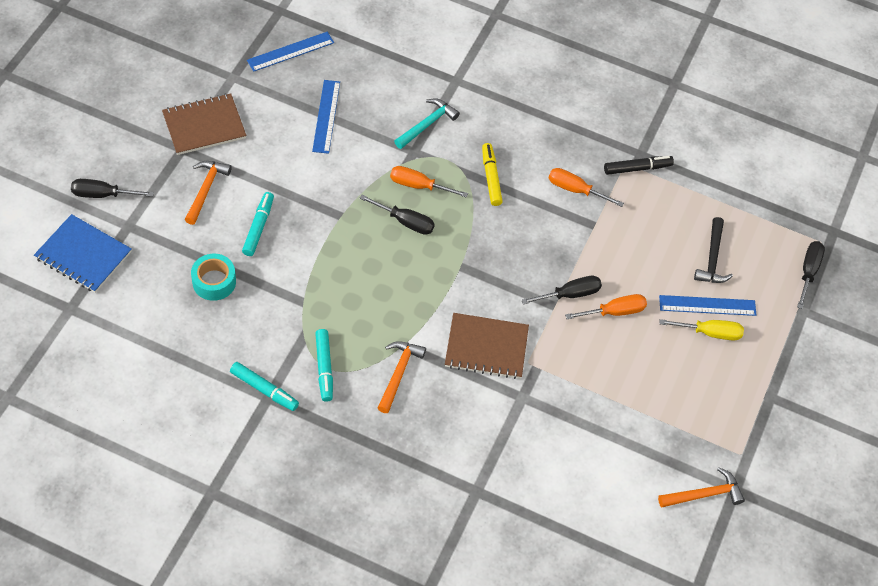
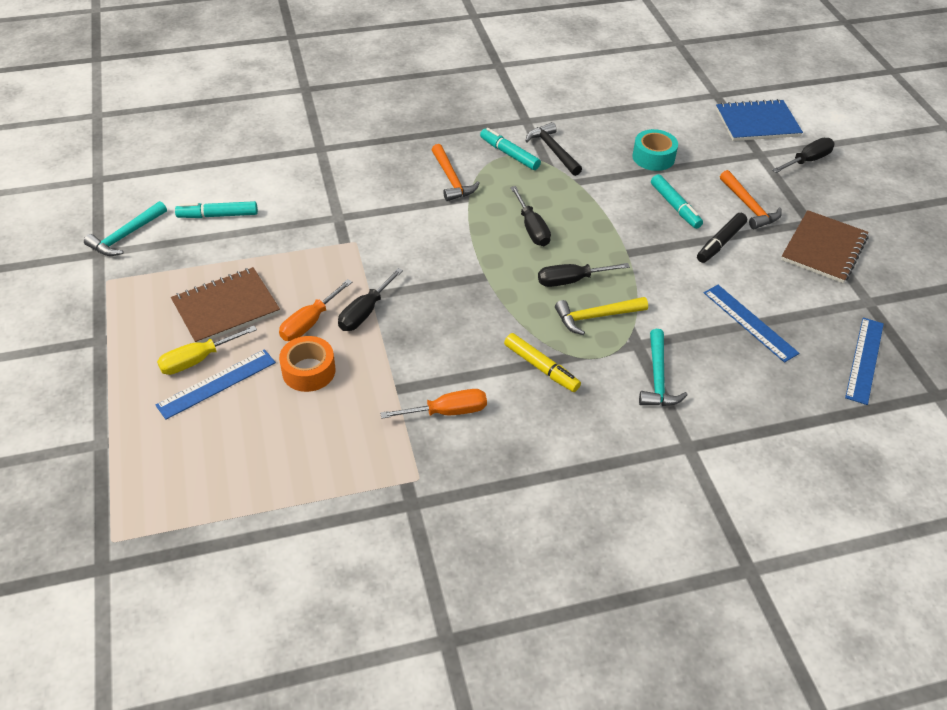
camera: 145 degrees right, 10 degrees down
(264, 389) = (534, 122): turquoise marker -> turquoise marker (218, 215)
(418, 186) = (596, 317): orange screwdriver -> yellow hammer
(486, 347) = (401, 232): brown notebook -> brown notebook (226, 308)
(637, 168) = (401, 482): black marker -> black marker (720, 243)
(641, 275) = (308, 371): none -> orange tape
(704, 494) = (126, 236): orange hammer -> turquoise hammer
(712, 258) = (241, 435): black hammer -> black hammer (553, 150)
(808, 272) = (114, 492): black screwdriver -> black screwdriver (532, 228)

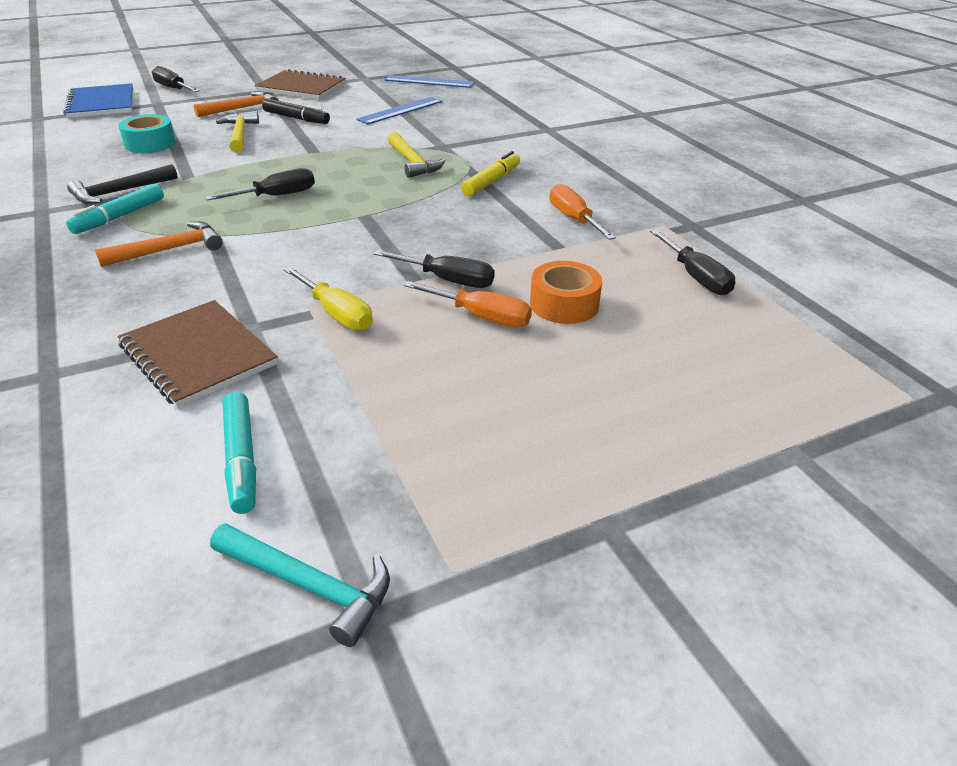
camera: 100 degrees left, 10 degrees down
(198, 360) = (593, 398): yellow screwdriver -> yellow screwdriver (336, 313)
(217, 384) = (626, 371): blue ruler -> none
(226, 308) = (478, 395): brown notebook -> brown notebook (198, 355)
(571, 280) = (362, 174): black screwdriver -> black screwdriver (695, 277)
(658, 378) = (480, 139): turquoise hammer -> none
(675, 206) = (240, 134): turquoise marker -> yellow hammer

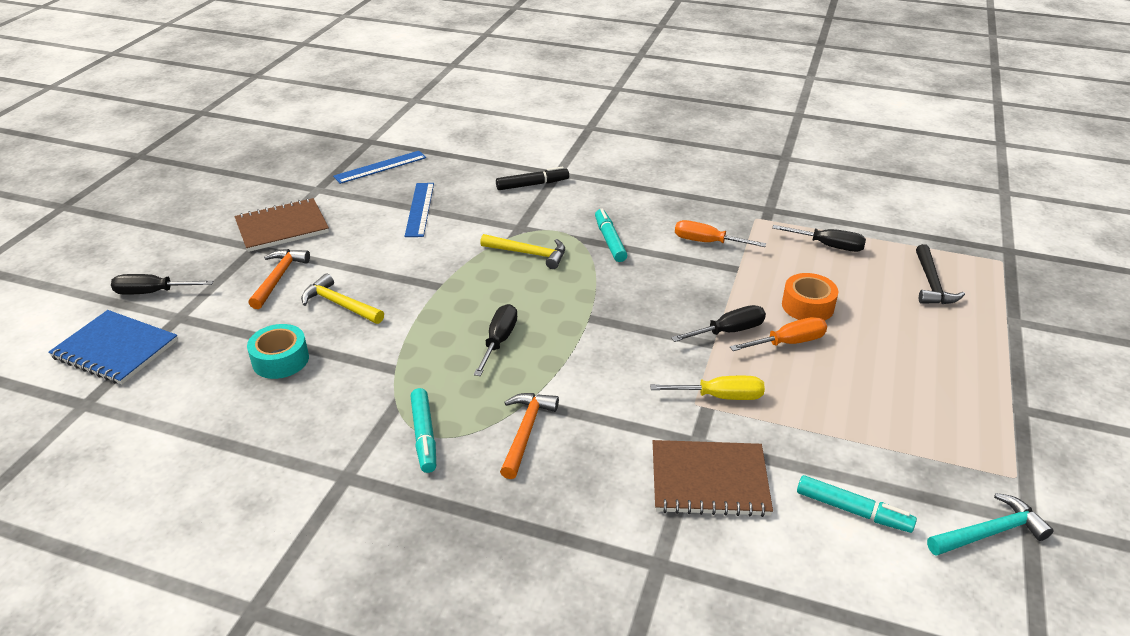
camera: 45 degrees left, 0 degrees up
(120, 192) = (370, 417): black hammer -> black hammer (931, 284)
(296, 118) = (352, 262): black marker -> black marker (532, 185)
(491, 181) = (610, 241): yellow marker -> turquoise marker

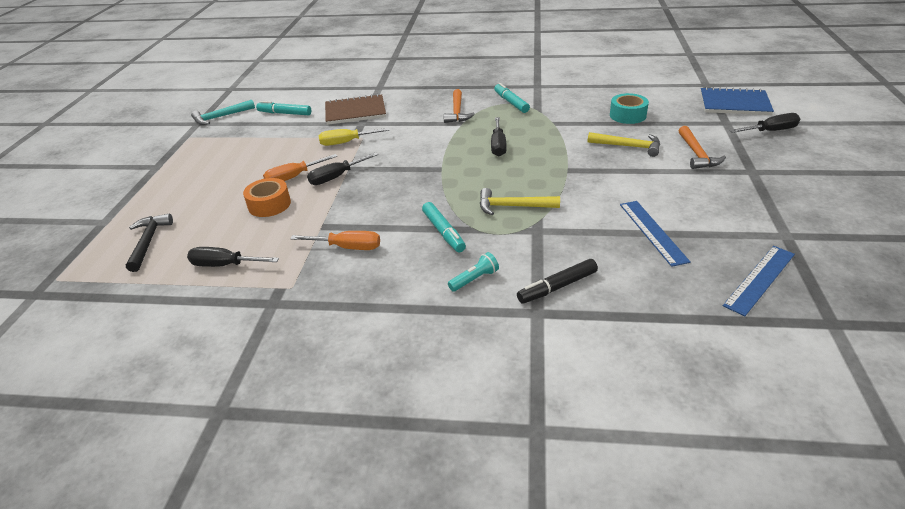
camera: 170 degrees right, 0 degrees up
(282, 227) = (756, 191): brown notebook -> none
(595, 199) = (474, 279): none -> turquoise flashlight

